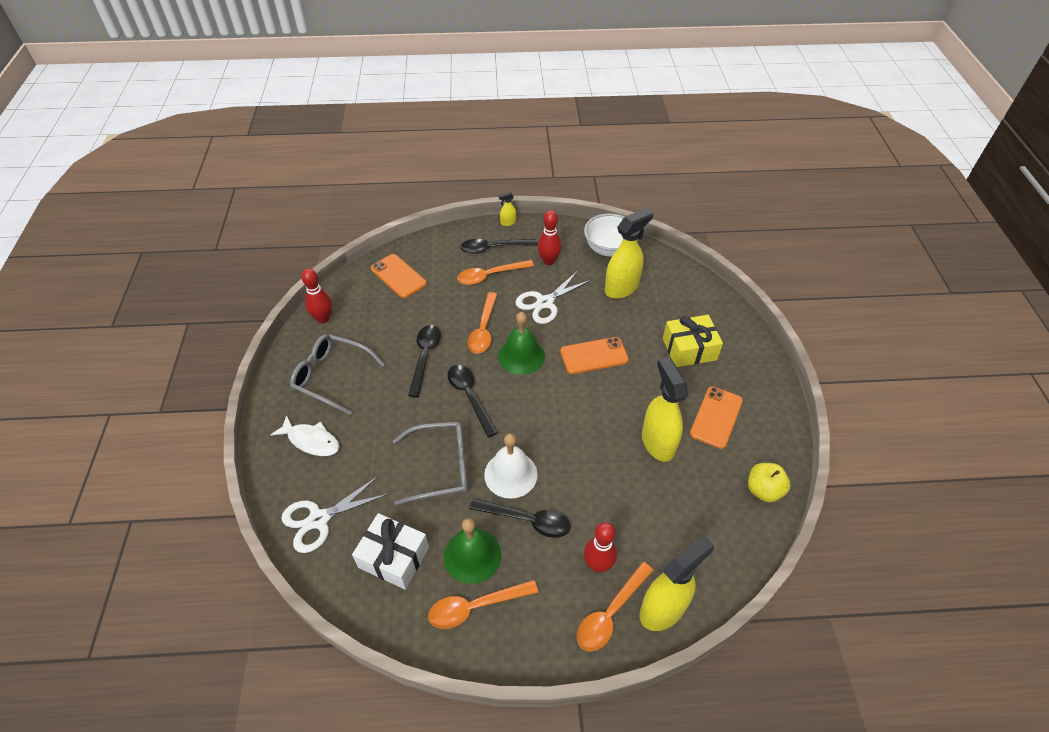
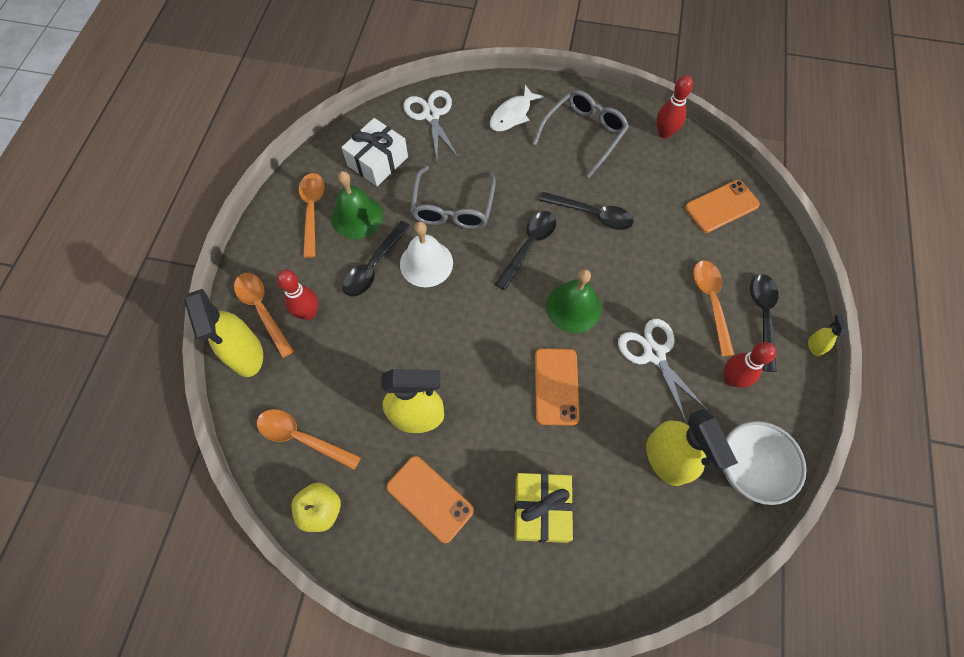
camera: 105 degrees right, 15 degrees up
(470, 397) = (529, 246): black spoon -> black spoon turned 45 degrees counterclockwise
(483, 330) = (621, 277): orange spoon -> orange spoon (302, 438)

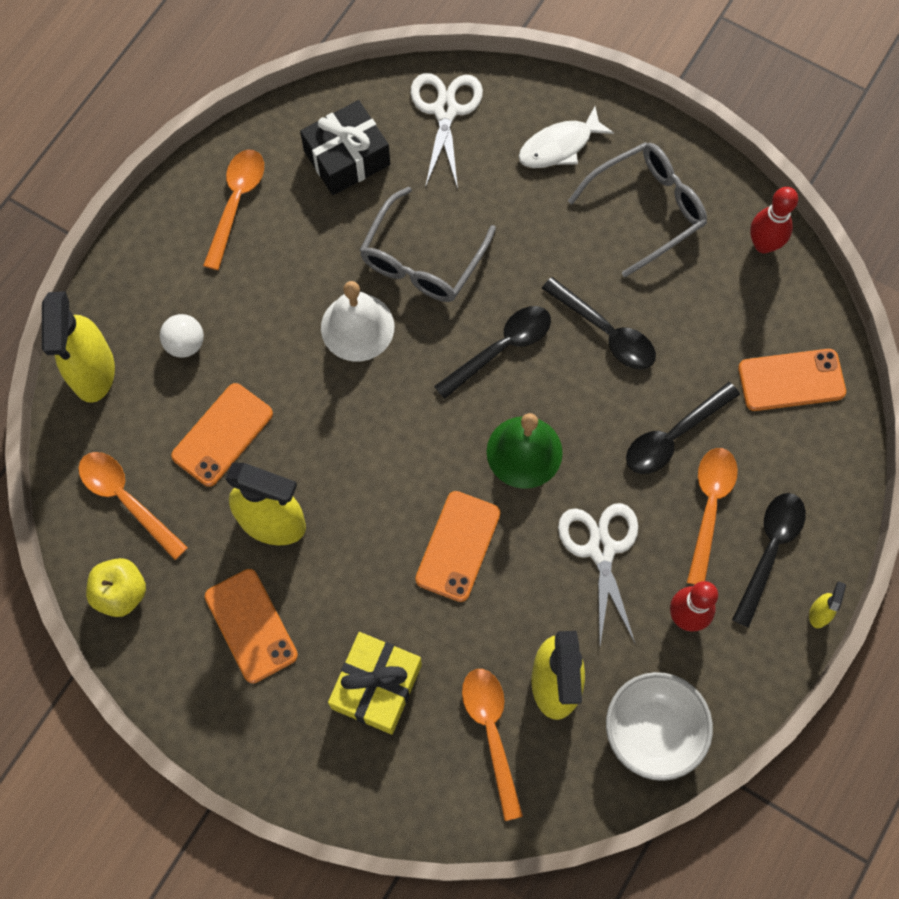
camera: 20 degrees right, 5 degrees up
(262, 310) = (130, 320): orange spoon -> orange spoon (491, 732)
(308, 313) = (185, 344): red bowling pin -> white ball
(357, 216) = (291, 231): green bell -> none
(358, 366) = (222, 435): none -> orange phone
(374, 266) = (288, 308): black spoon -> black spoon (673, 436)
(378, 161) = (347, 158): white gift -> black gift

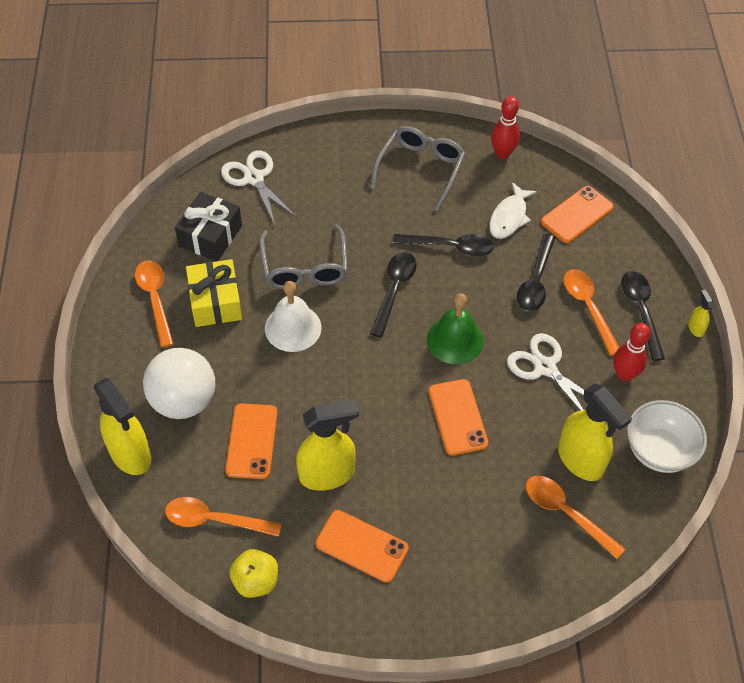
camera: 35 degrees left, 15 degrees down
(185, 344) = (183, 401): white ball -> white ball, size x2.04
(376, 686) = (473, 531): yellow gift -> yellow gift (215, 302)
(559, 146) = (340, 162): white fish -> white fish (509, 217)

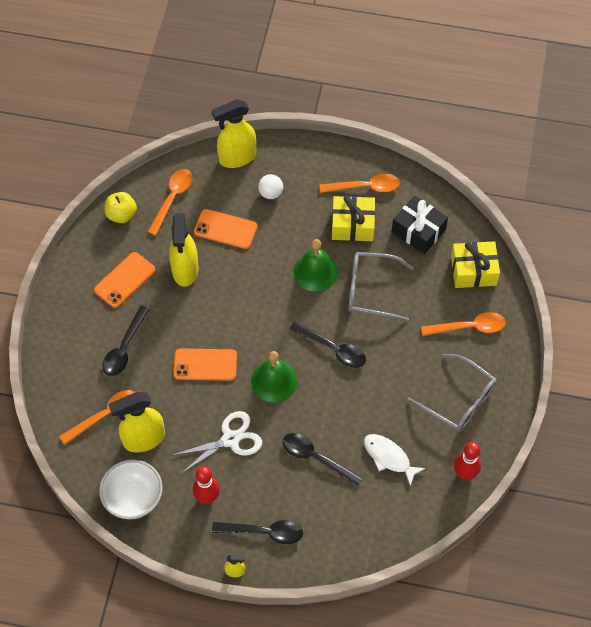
camera: 105 degrees right, 5 degrees up
(183, 401) = (271, 193): white ball -> white ball, size x0.49
(254, 178) = (473, 271): white scissors -> yellow gift
(293, 328) = (315, 272): white bell -> green bell
(450, 247) = (367, 401): black spoon -> black spoon (124, 348)
(577, 215) = (379, 515): orange phone -> none
(588, 308) = (278, 491): orange spoon -> orange spoon (469, 327)

